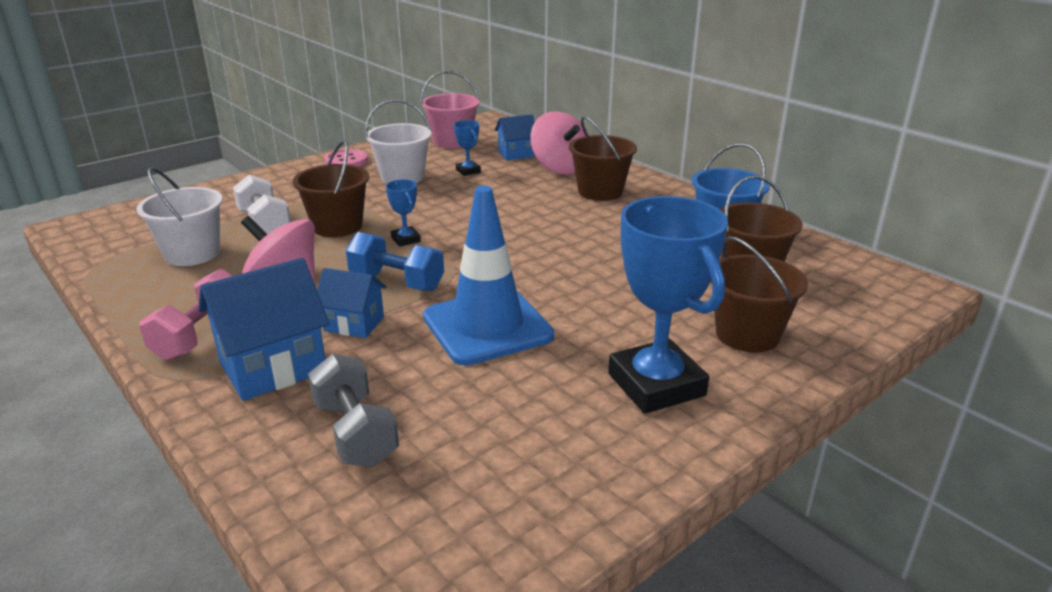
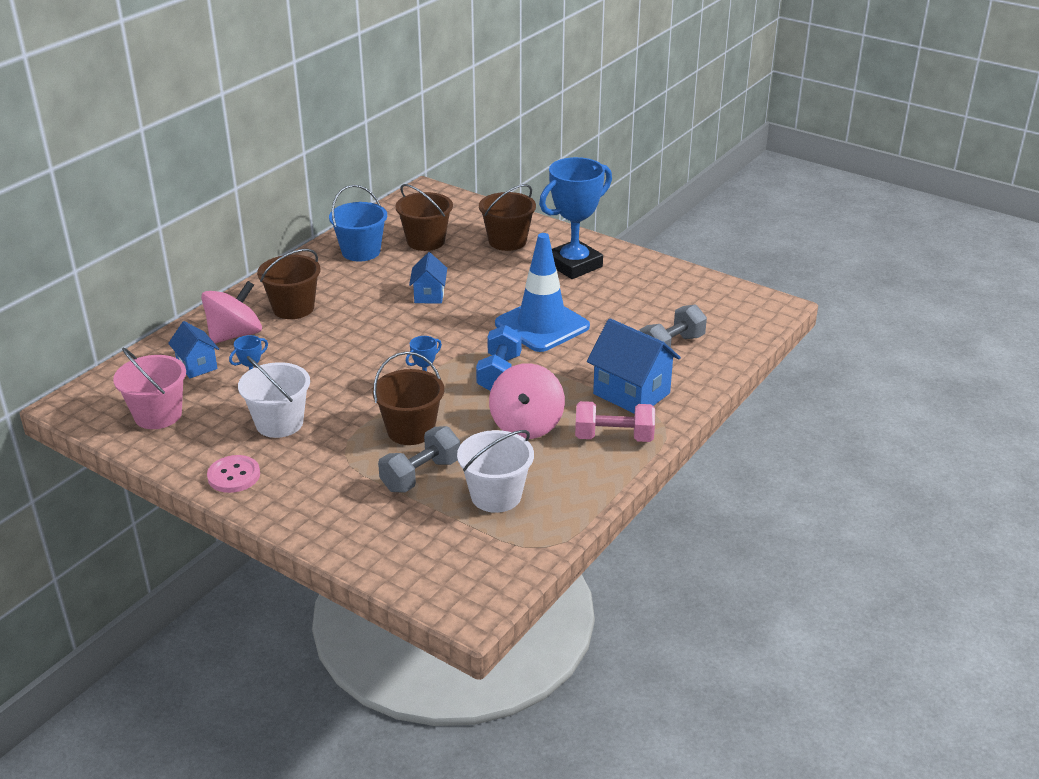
camera: 105 degrees left, 5 degrees up
(265, 224) = (421, 475): white dumbbell -> grey dumbbell
(354, 324) = (565, 377): blue house -> blue house (429, 295)

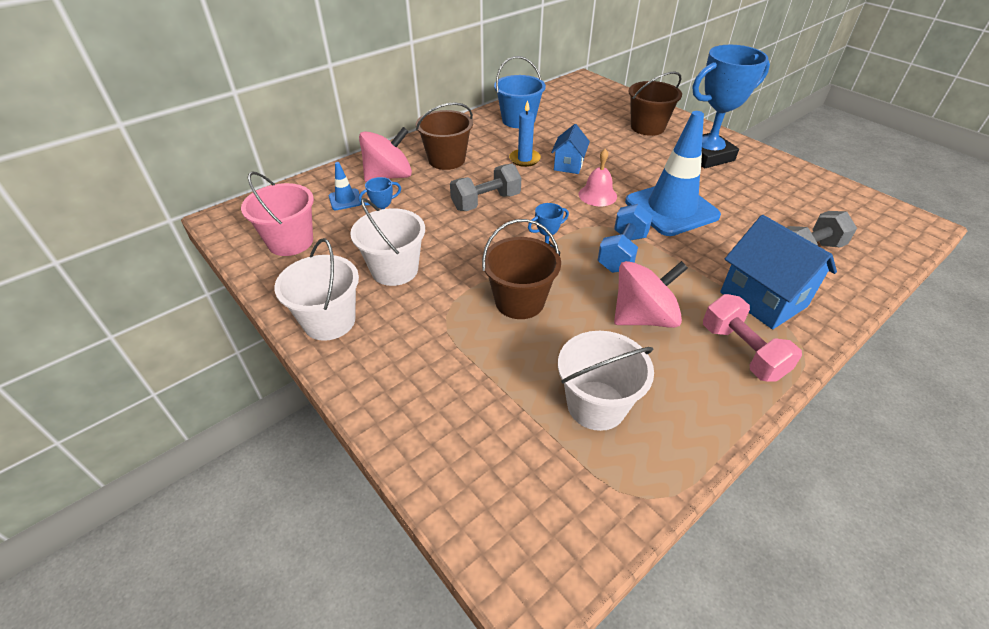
camera: 15 degrees right, 10 degrees up
(197, 366) = (345, 200): blue house -> blue traffic cone
(234, 476) = (329, 321): pink button -> white bucket
(380, 295) = (524, 159): none -> blue candle
(421, 475) = (517, 359): grey dumbbell -> grey dumbbell (486, 202)
(426, 241) = (575, 118): brown bucket -> none
(466, 322) = (597, 195): none -> pink bell
(526, 425) = (643, 317): pink spinning top -> pink spinning top turned 135 degrees counterclockwise
(614, 437) = (742, 352): pink dumbbell -> pink dumbbell turned 45 degrees clockwise

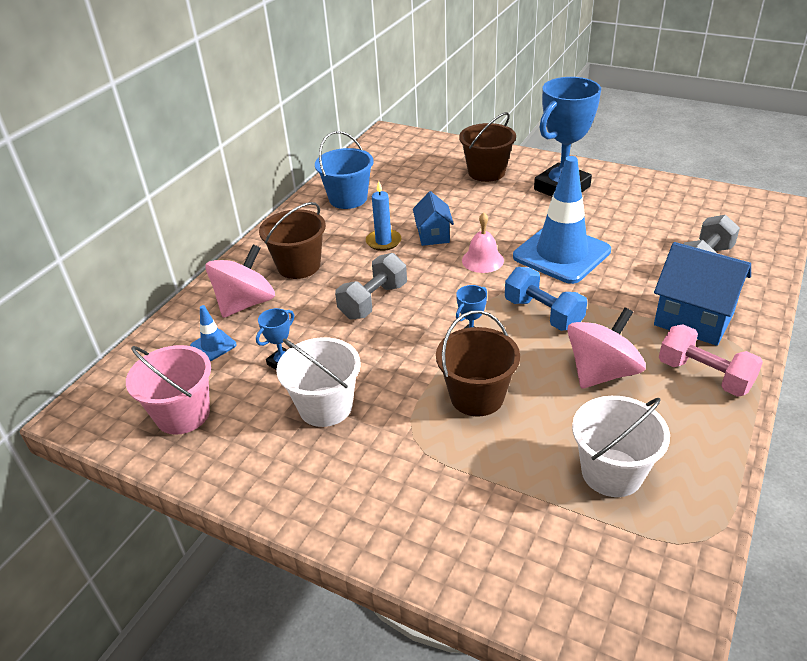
camera: 20 degrees left, 5 degrees down
(329, 321) = (292, 487): white bucket -> none
(622, 253) = (543, 314): blue dumbbell -> blue dumbbell turned 45 degrees counterclockwise

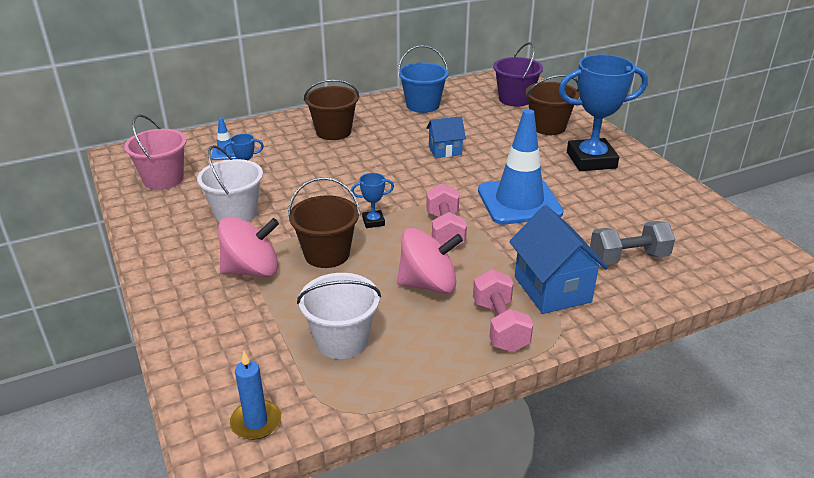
camera: 35 degrees right, 5 degrees down
(245, 303) = (274, 139): pink spinning top -> pink spinning top (252, 270)
(373, 301) = (347, 171): grey dumbbell -> none
(383, 241) = (406, 140): blue candle -> blue candle (256, 422)
(423, 157) = (515, 99): none -> purple bucket
(433, 235) = (445, 150): blue house -> blue house turned 45 degrees clockwise
(482, 260) = (455, 180): pink bell -> none
(543, 314) = (445, 231): blue dumbbell -> pink dumbbell

